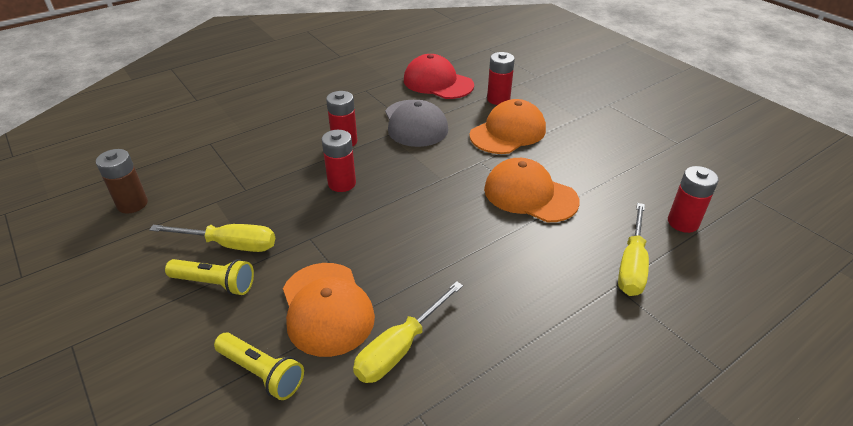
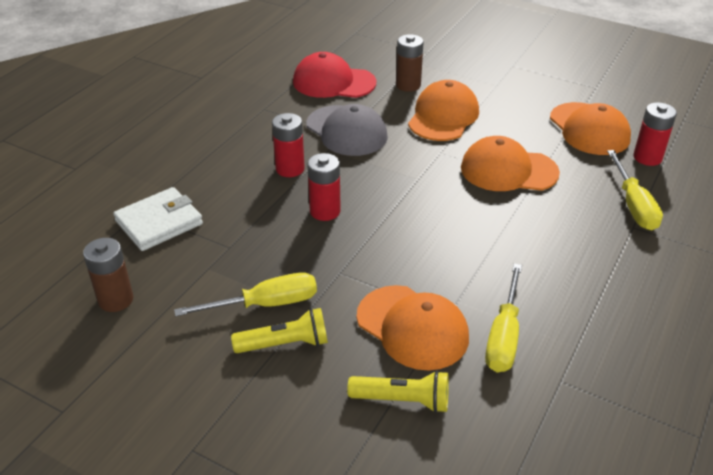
camera: 25 degrees left, 0 degrees up
(214, 155) = (159, 222): none -> white wallet
(498, 99) = (408, 85): red battery -> brown battery
(640, 179) = (589, 129): none -> orange cap

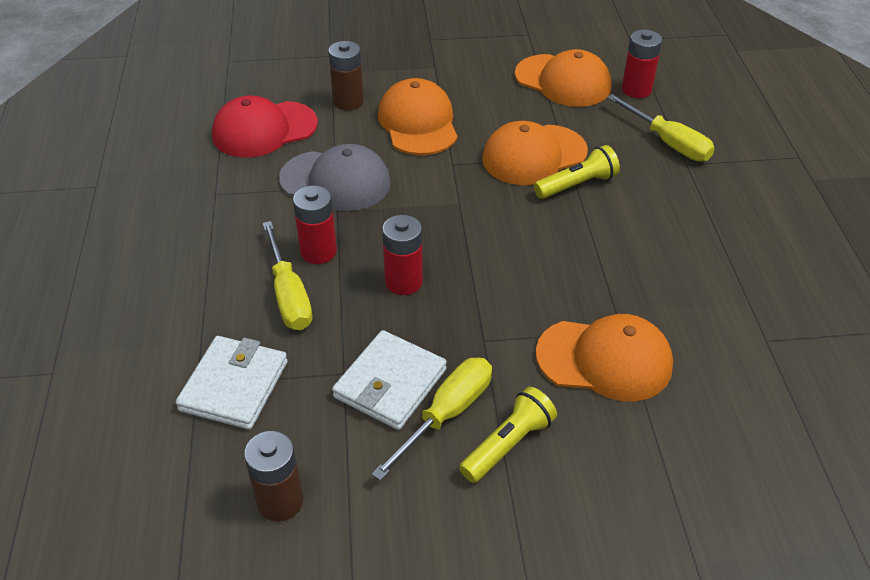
camera: 35 degrees left, 5 degrees up
(250, 267) = (390, 383): none -> white wallet
(402, 400) = (665, 436): yellow flashlight -> yellow flashlight (577, 185)
(504, 336) = (686, 324): yellow screwdriver -> yellow screwdriver (289, 295)

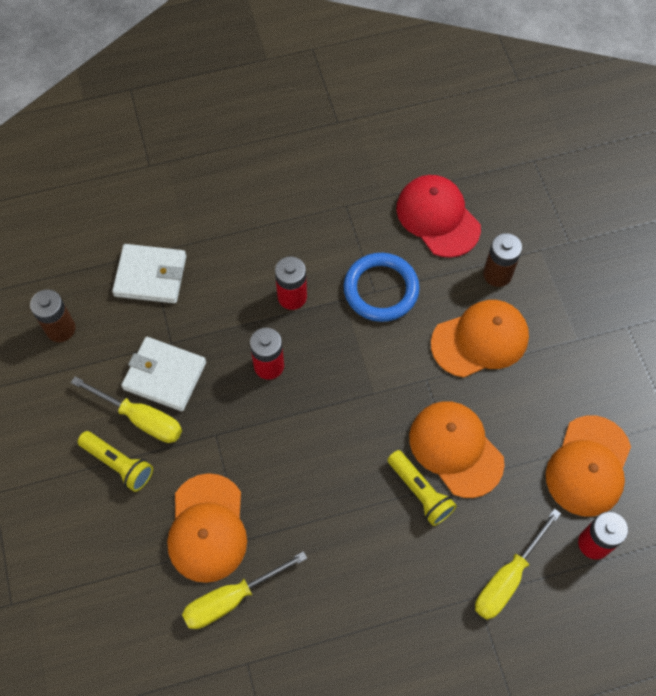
camera: 80 degrees right, 20 degrees up
(289, 295) = (242, 288): yellow screwdriver -> yellow screwdriver (231, 599)
(336, 181) = (381, 289): grey cap -> blue ring

